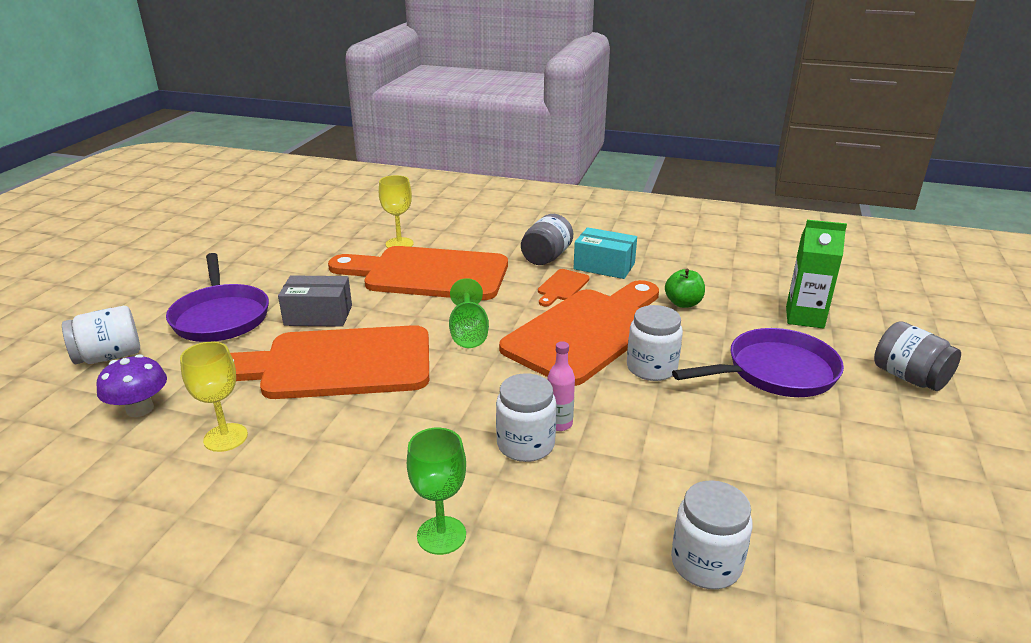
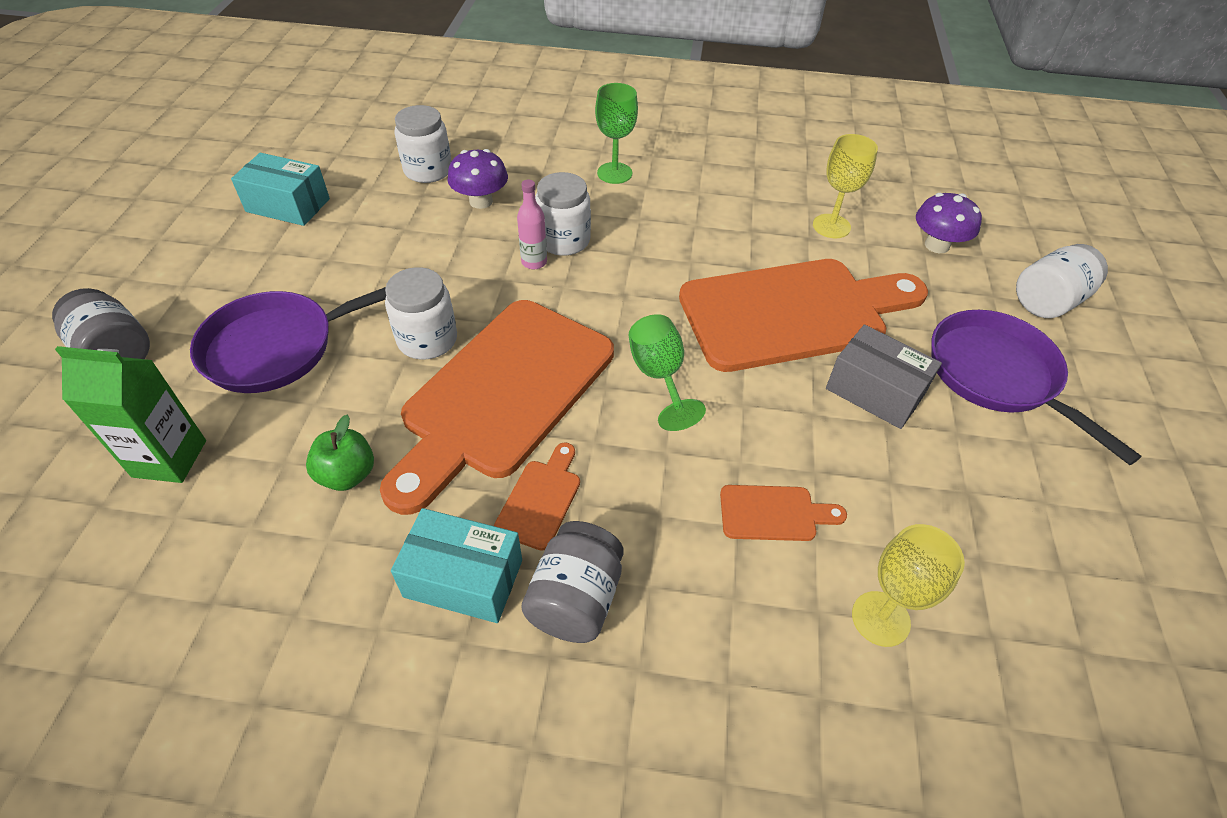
camera: 170 degrees right, 20 degrees up
(318, 315) = (875, 391): grey box -> grey box turned 45 degrees clockwise
(428, 274) = (773, 513): orange cutting board -> orange cutting board, size x0.40
(623, 504) = (481, 201): none -> purple mushroom
(869, 518) = (288, 205): none -> turquoise box

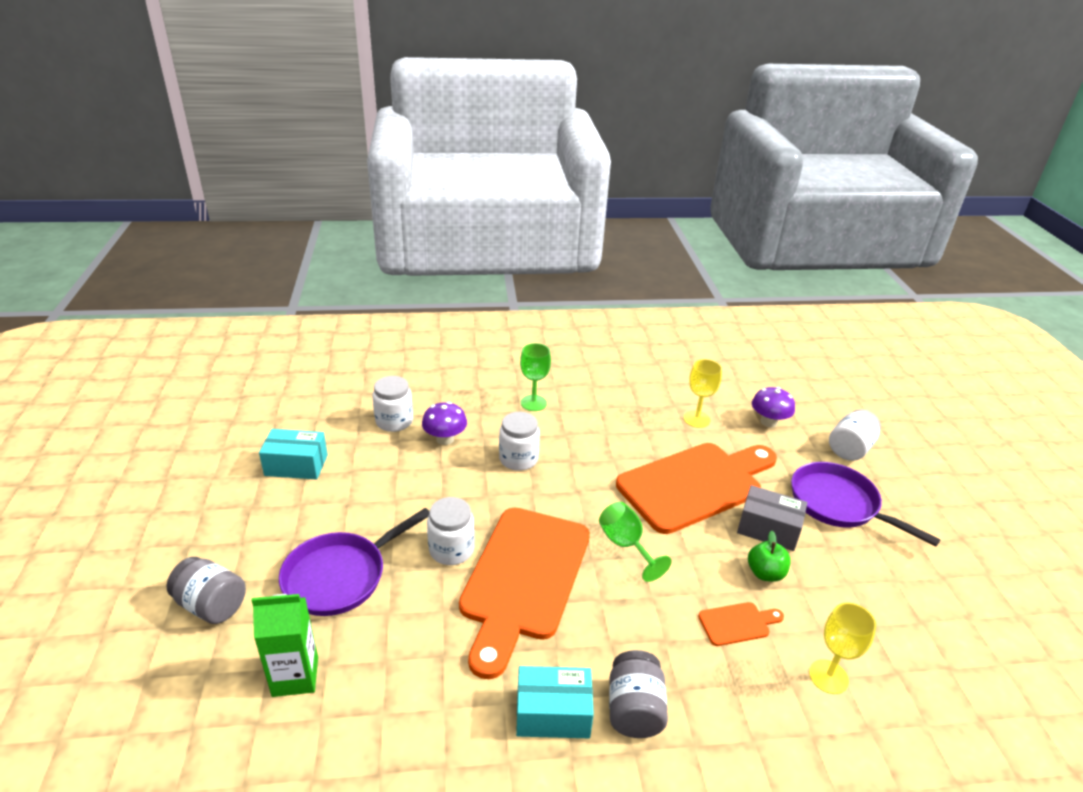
camera: 15 degrees left, 15 degrees down
(347, 475) = (437, 659): green apple -> green apple (765, 573)
(534, 262) = (504, 478): pink bottle -> none
(541, 499) = (582, 647): orange cutting board -> none

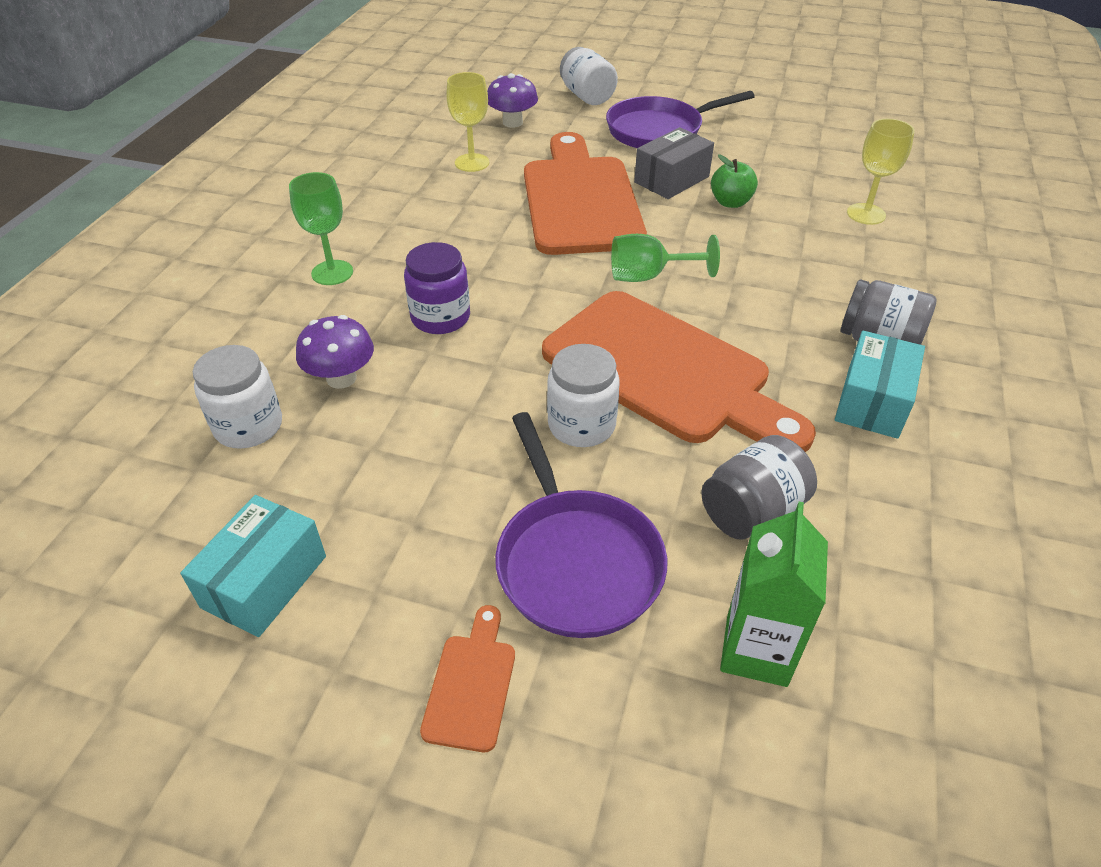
camera: 65 degrees left, 10 degrees up
(212, 605) = (563, 761): grey jar -> grey jar (751, 511)
(518, 459) = (440, 317): white jar -> purple jar
(737, 623) = (789, 241): orange cutting board -> orange cutting board (471, 684)

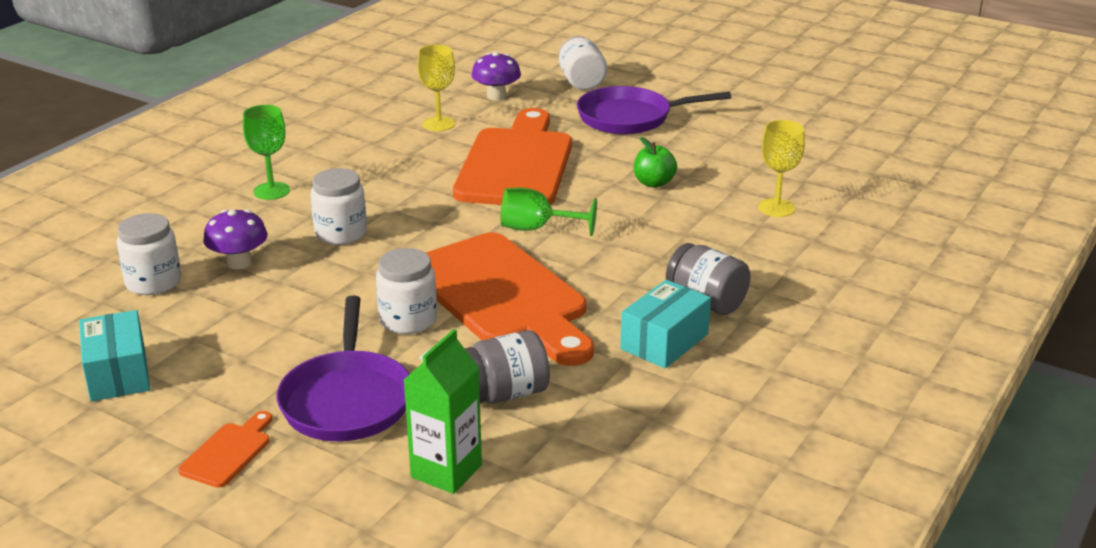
camera: 15 degrees right, 15 degrees down
(265, 581) = (118, 373): turquoise box -> turquoise box turned 60 degrees counterclockwise
(440, 317) = (341, 233): purple jar -> white jar
(672, 179) = (612, 158): grey box -> none

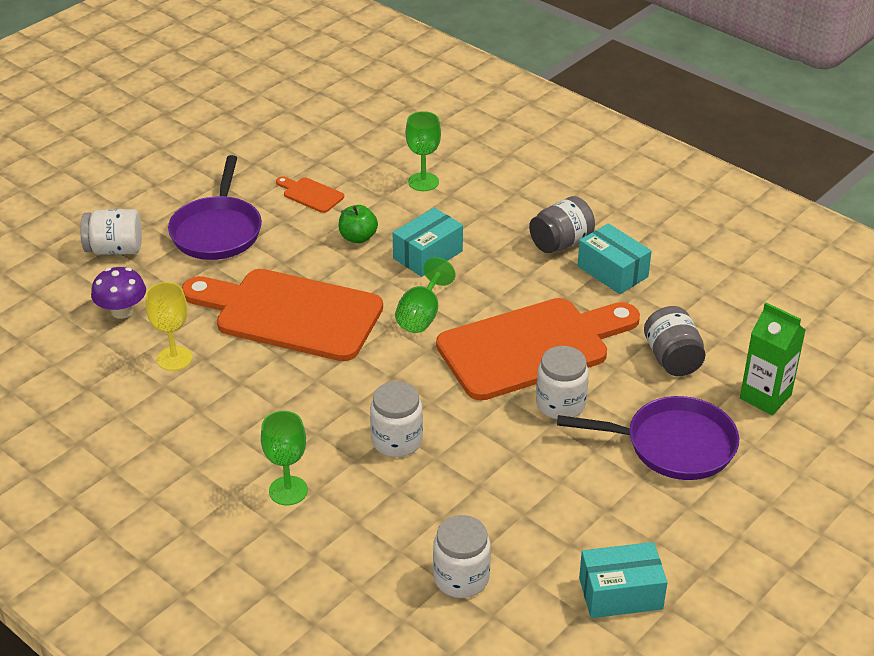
camera: 80 degrees left, 10 degrees up
(229, 452) = (739, 515): orange cutting board -> orange cutting board (310, 194)
(239, 262) = (436, 514): purple mushroom -> none
(642, 222) = (427, 255): none -> turquoise box
(776, 208) = (423, 182): yellow goblet -> green goblet

